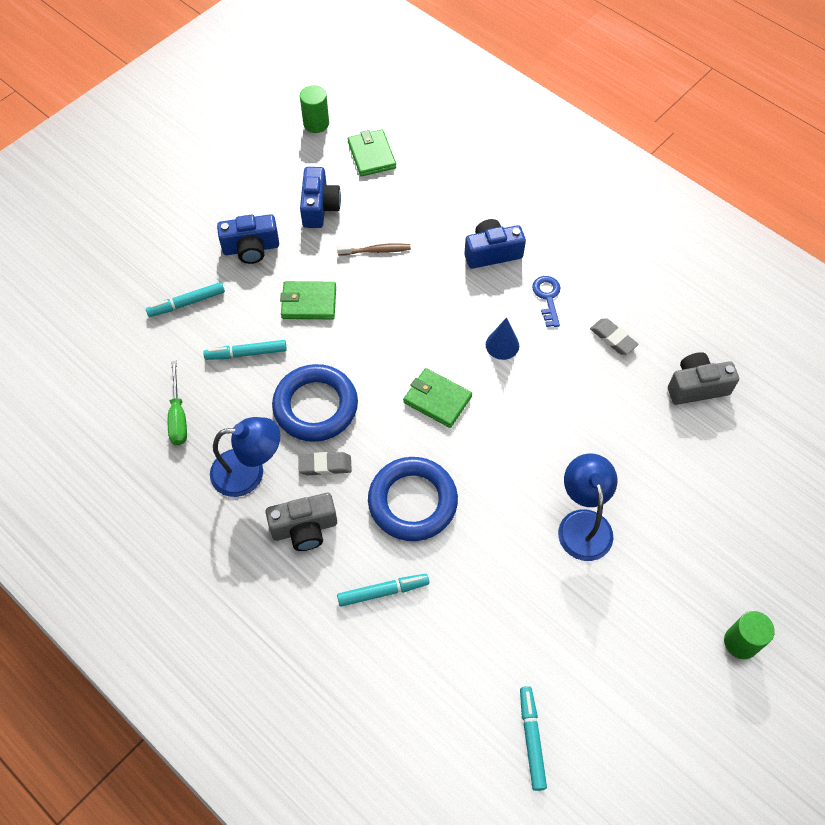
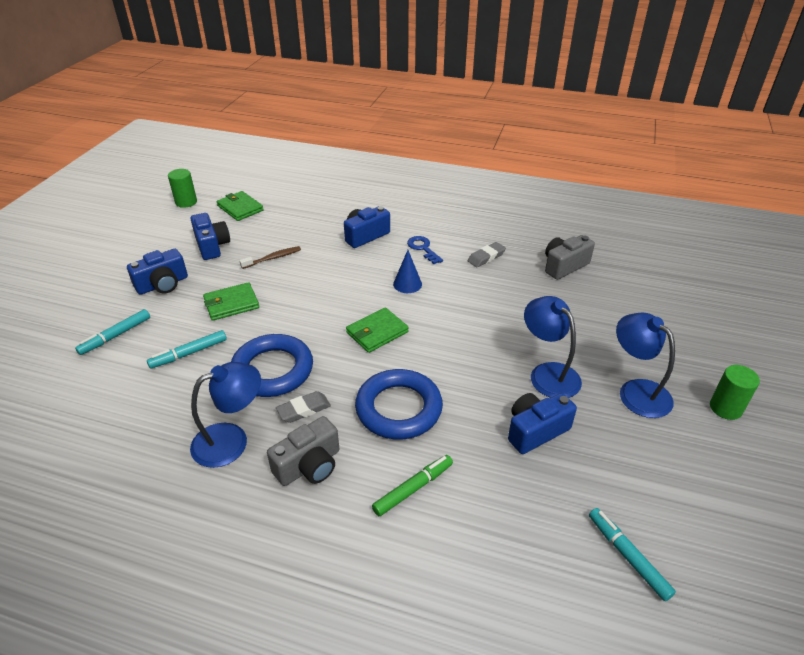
camera: 25 degrees left, 20 degrees down
(178, 416) = (138, 420): green screwdriver -> none
(383, 591) = (413, 488): turquoise marker -> green marker
(437, 399) = (377, 332): green wallet -> green wallet turned 45 degrees counterclockwise
(528, 582) = (535, 431): none -> blue camera
(613, 339) = (486, 257): grey eraser -> grey eraser turned 60 degrees counterclockwise
(661, 583) = (636, 391): none -> blue lamp

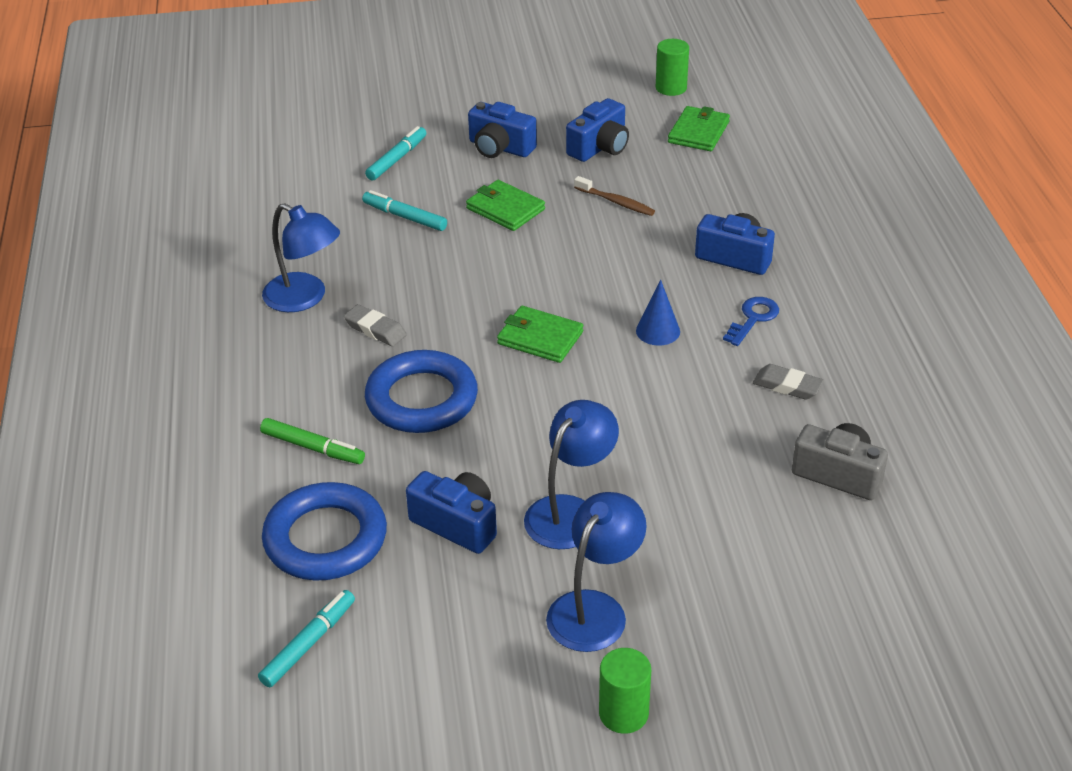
camera: 65 degrees right, 0 degrees up
(115, 336) = (397, 159): turquoise marker -> turquoise marker turned 105 degrees clockwise
(272, 370) = (419, 284): blue ring -> blue ring (325, 539)
(309, 465) = (302, 363): grey camera -> none

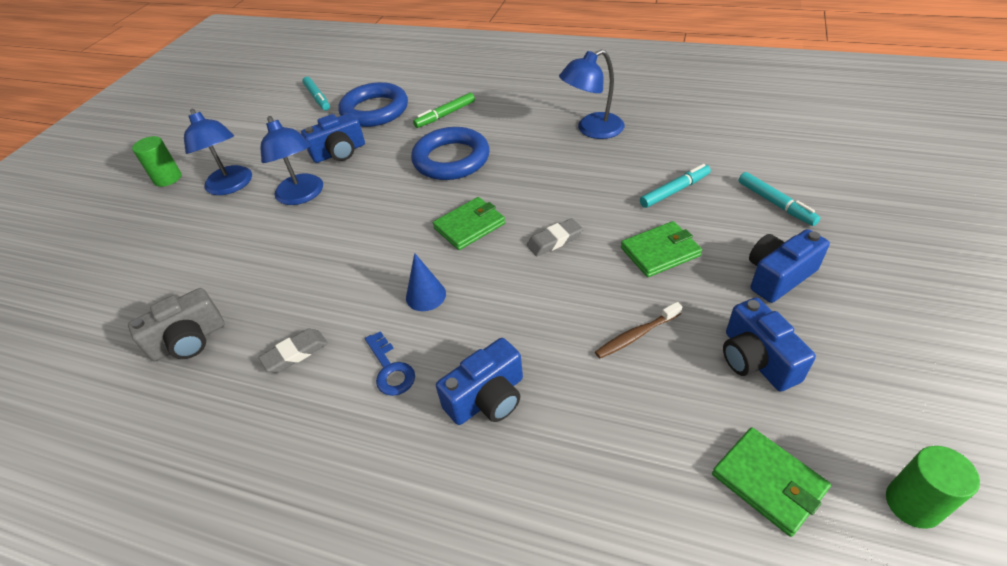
camera: 120 degrees right, 5 degrees up
(375, 329) = (536, 153): grey eraser -> grey eraser (554, 240)

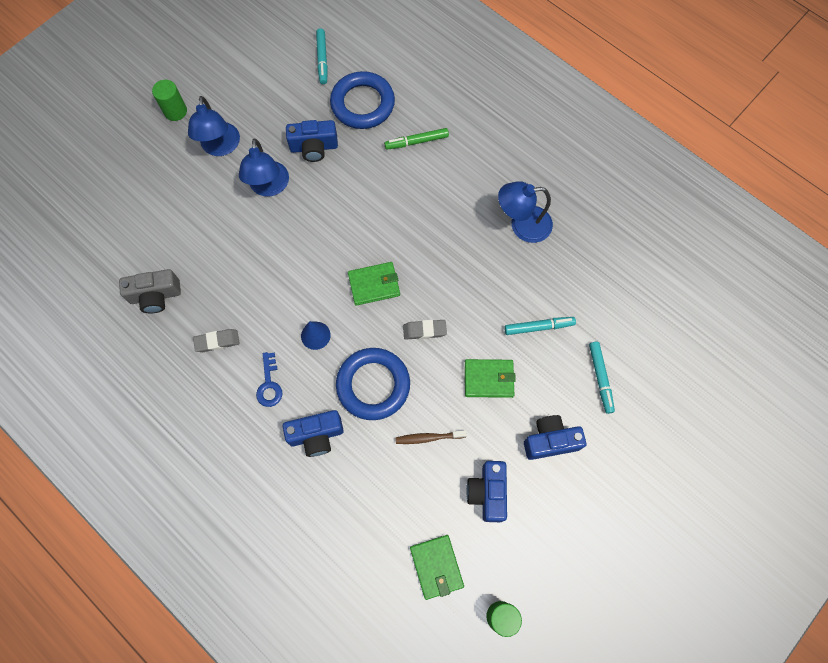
camera: 20 degrees right, 25 degrees up
(451, 159) = (395, 202): blue ring -> blue ring (373, 385)

